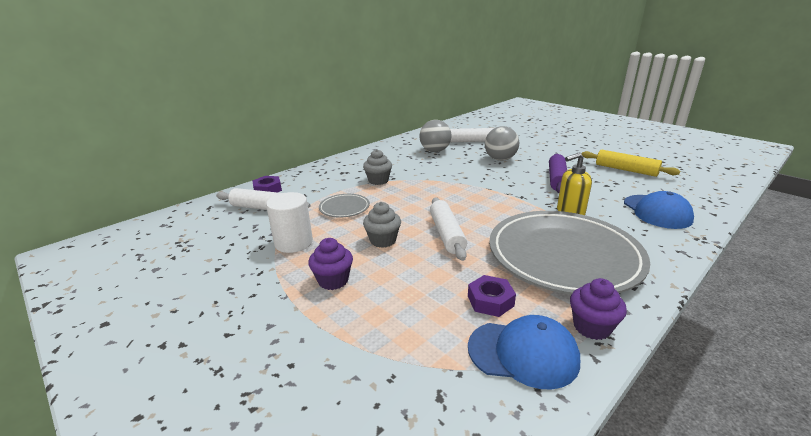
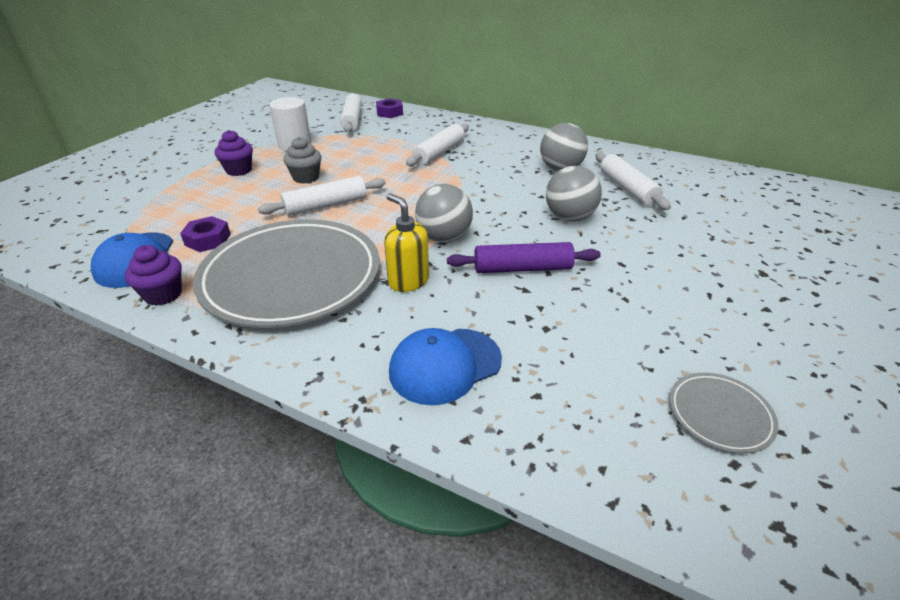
camera: 70 degrees right, 10 degrees up
(344, 208) = (365, 150): grey plate -> grey plate (719, 415)
(378, 180) = (439, 153): grey cupcake -> white rolling pin
(515, 195) = (444, 237): none -> grey ball
(626, 170) = (621, 344): yellow rolling pin -> none

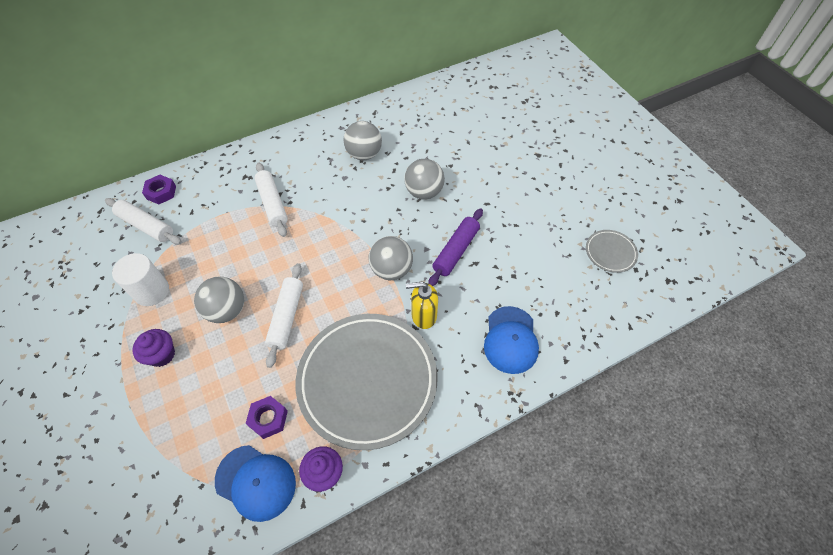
camera: 55 degrees left, 20 degrees up
(306, 177) = (227, 310): grey cupcake -> grey ball
(627, 189) = (418, 141): white rolling pin -> none

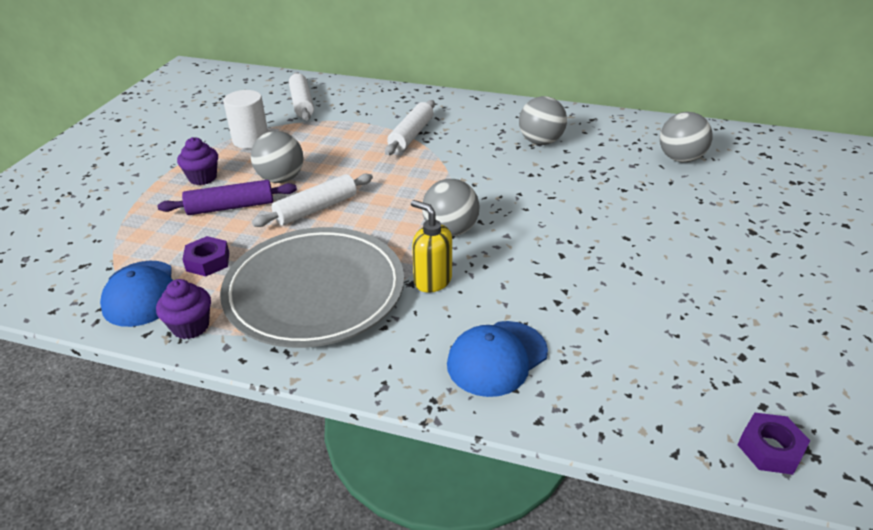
camera: 45 degrees right, 20 degrees down
(161, 192) = (339, 90): purple nut -> purple nut (770, 449)
(424, 192) = (564, 195): grey ball -> grey ball (680, 159)
(456, 251) = (536, 254): purple rolling pin -> purple rolling pin (231, 207)
(610, 252) = (743, 367): grey plate -> none

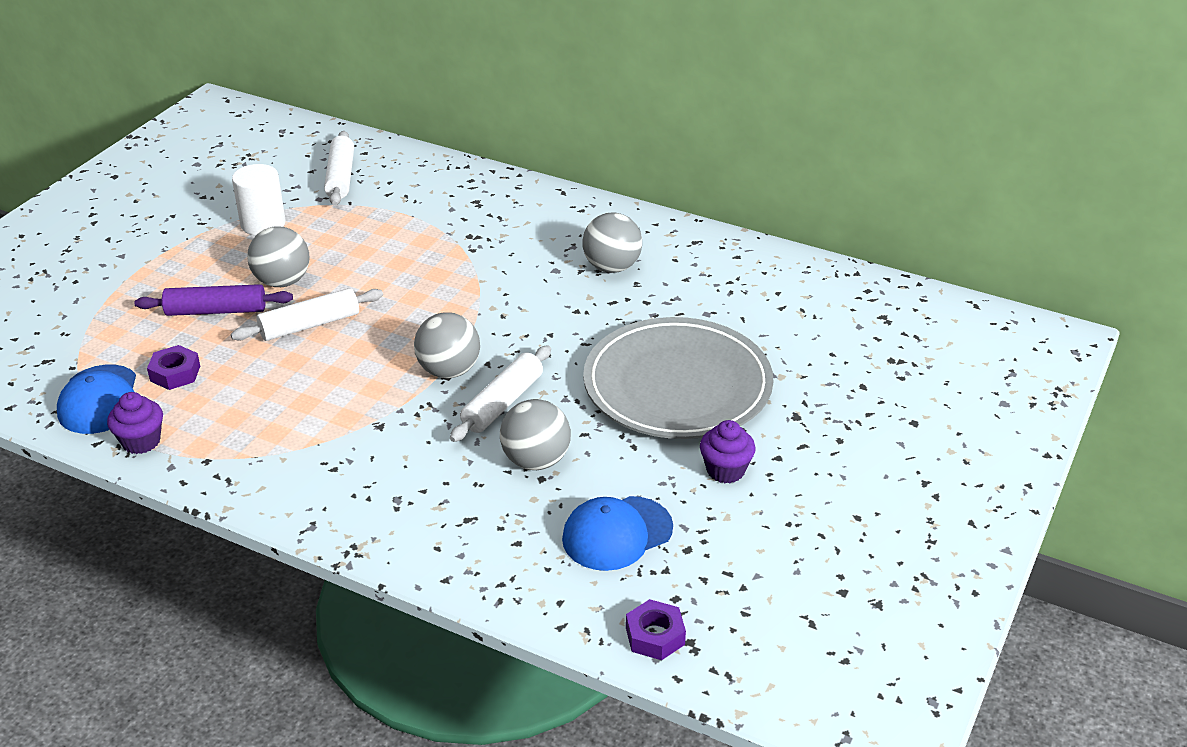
camera: 10 degrees right, 0 degrees up
(203, 178) = (194, 269): purple cupcake -> purple cupcake (725, 470)
(315, 291) = (276, 421): grey plate -> grey plate (677, 386)
(411, 135) = (457, 239): white rolling pin -> white rolling pin (502, 403)
(432, 280) = (404, 426): yellow soap dispenser -> none
(497, 358) = (434, 515): blue cap -> blue cap (617, 533)
(680, 159) = (772, 311): grey ball -> grey ball (536, 460)

